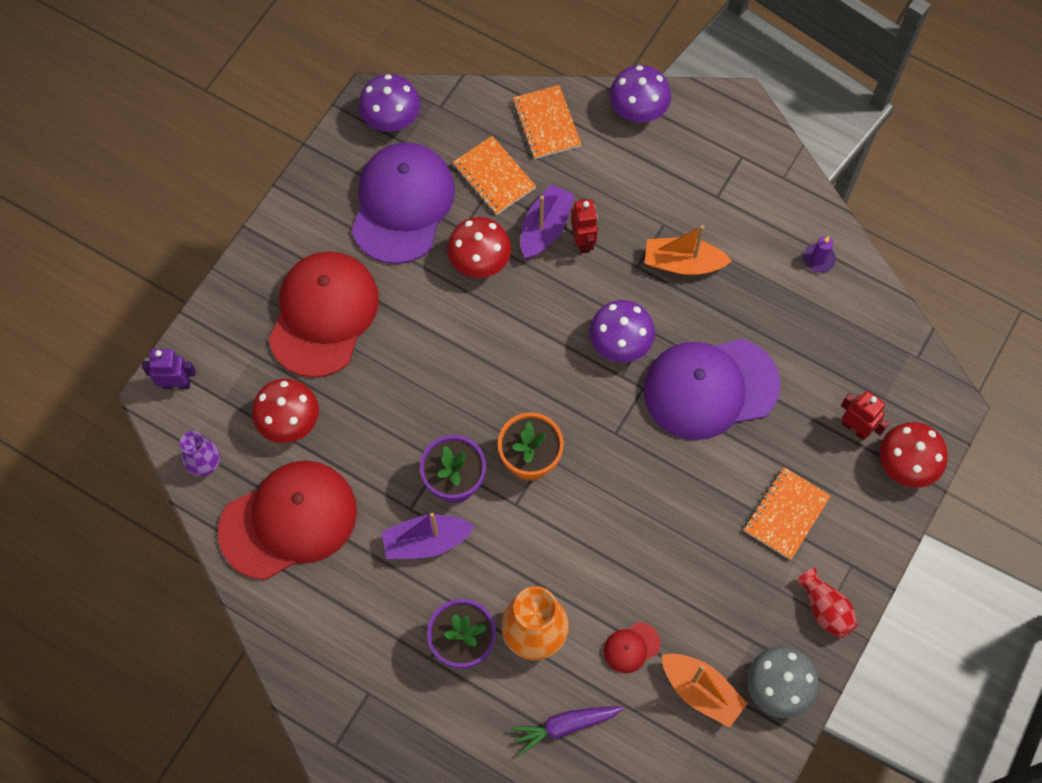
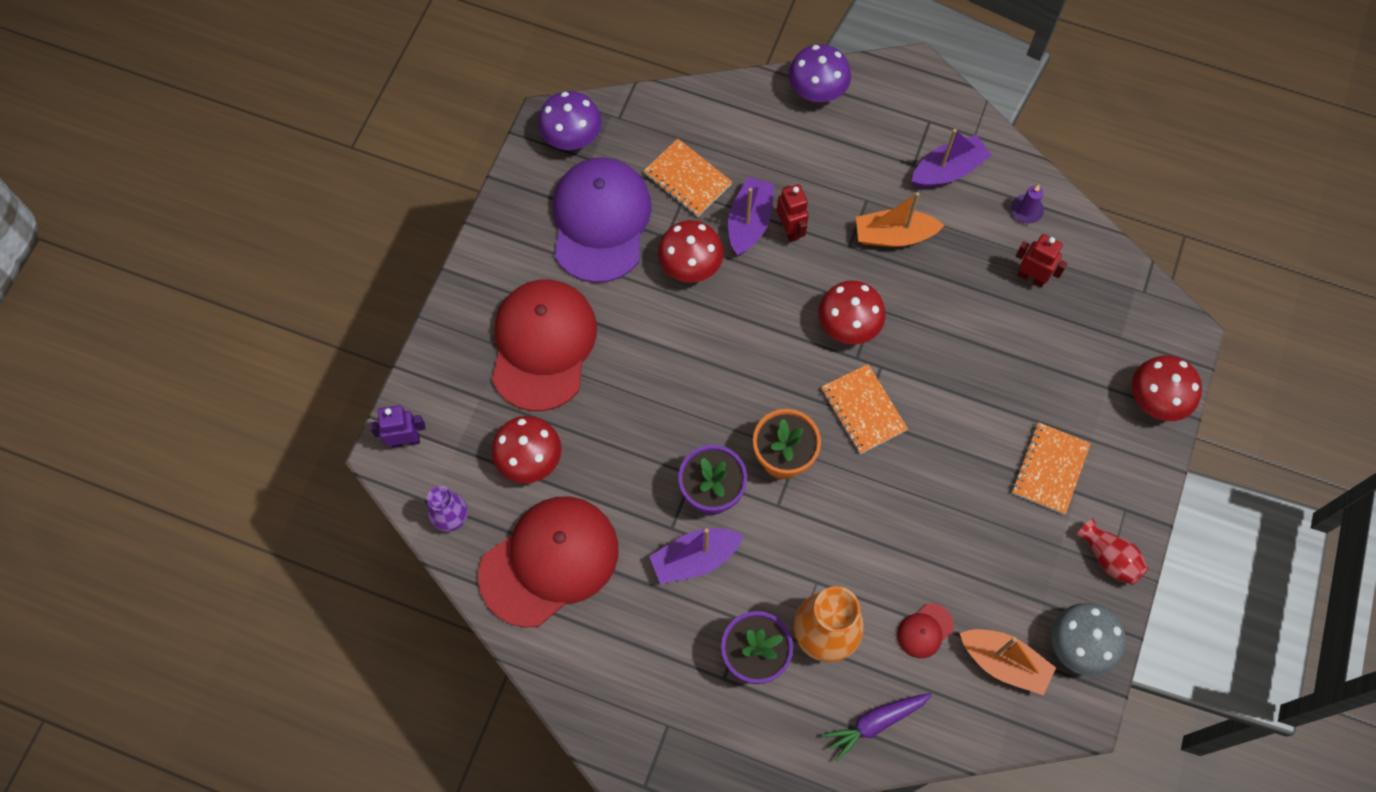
camera: 10 degrees left, 0 degrees up
(546, 123) = (729, 118): orange notebook -> orange notebook (863, 410)
(620, 343) = (848, 325): purple mushroom -> red mushroom
(710, 388) = (947, 355): purple cap -> none
(749, 208) = (948, 170): none -> purple boat
(855, 428) = (1099, 372): red robot -> red robot (1031, 277)

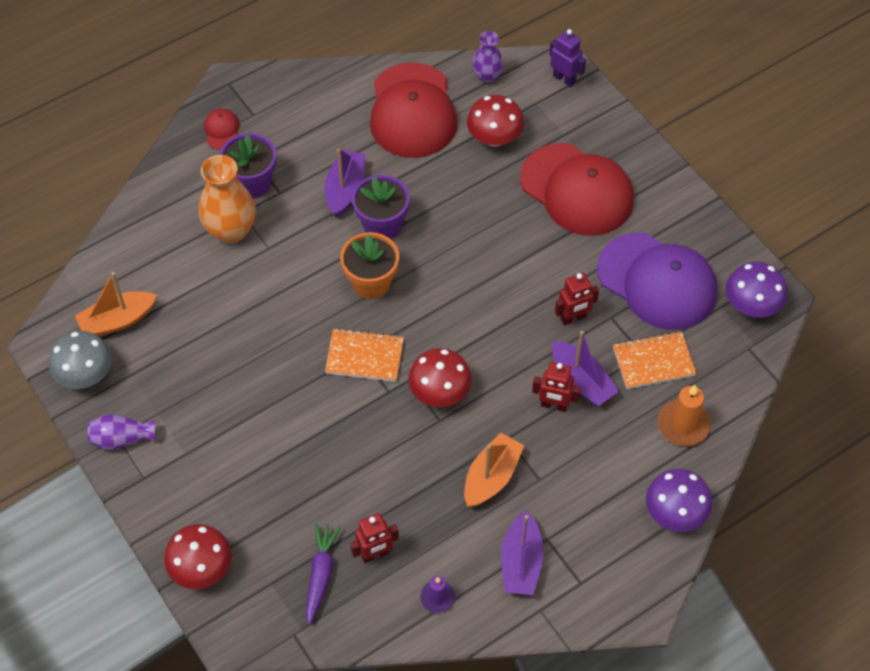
camera: 125 degrees right, 10 degrees down
(405, 440) = (564, 79): purple robot -> purple robot turned 75 degrees counterclockwise
(690, 265) = (573, 318): red mushroom -> red robot
(732, 126) = (683, 425): none -> orange candle
(875, 723) = (151, 222): purple carrot -> purple carrot (320, 575)
(925, 631) = (180, 289): red cap -> red cap (222, 130)
(1050, 469) = (216, 449): orange notebook -> none
(1109, 558) = (122, 439): red vase -> purple vase

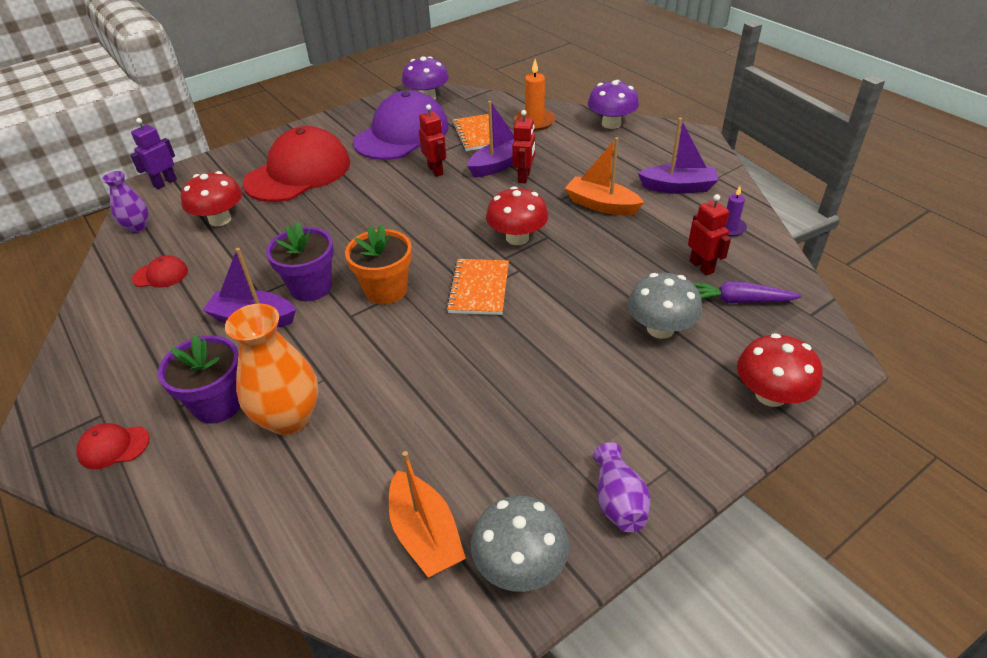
camera: 90 degrees left, 15 degrees down
(291, 499) = (660, 329): none -> grey mushroom
(412, 111) = (161, 275): red cap -> red cap, size x0.40

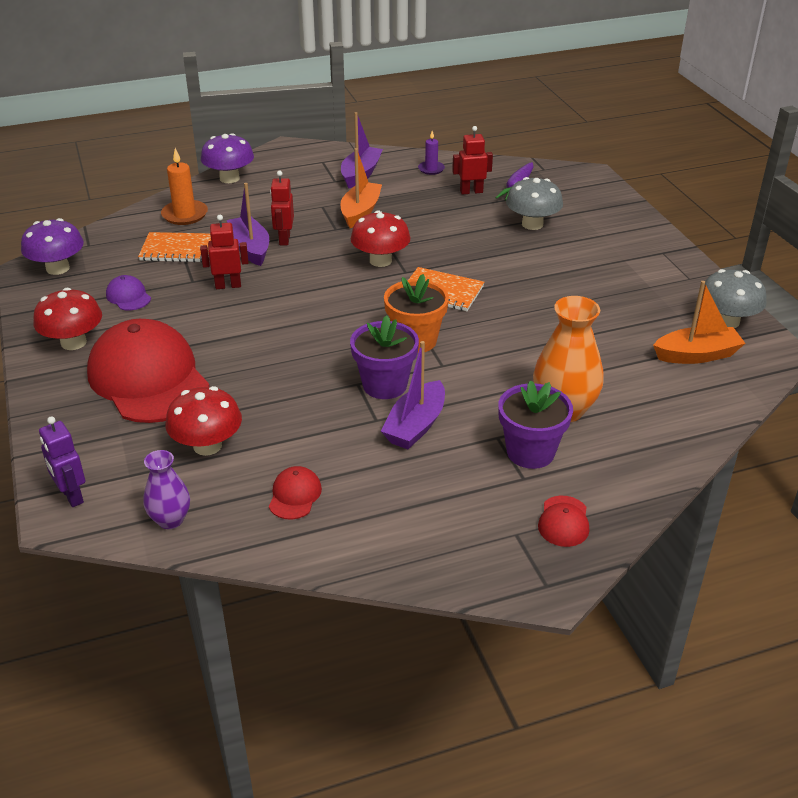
camera: 75 degrees left, 5 degrees down
(402, 134) = (128, 296): purple cap -> purple cap, size x0.40
(524, 177) = (284, 239): red robot -> red robot turned 120 degrees counterclockwise
(601, 205) = (360, 212): orange boat -> orange boat turned 150 degrees clockwise
(618, 501) = (685, 276): purple vase -> none
(770, 395) = (612, 203): red mushroom -> red mushroom (73, 342)

